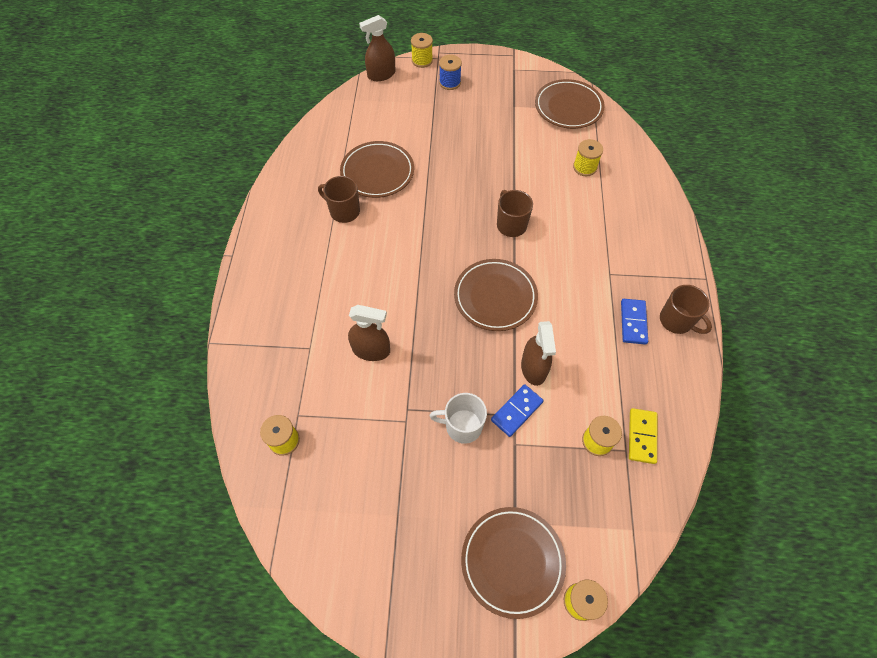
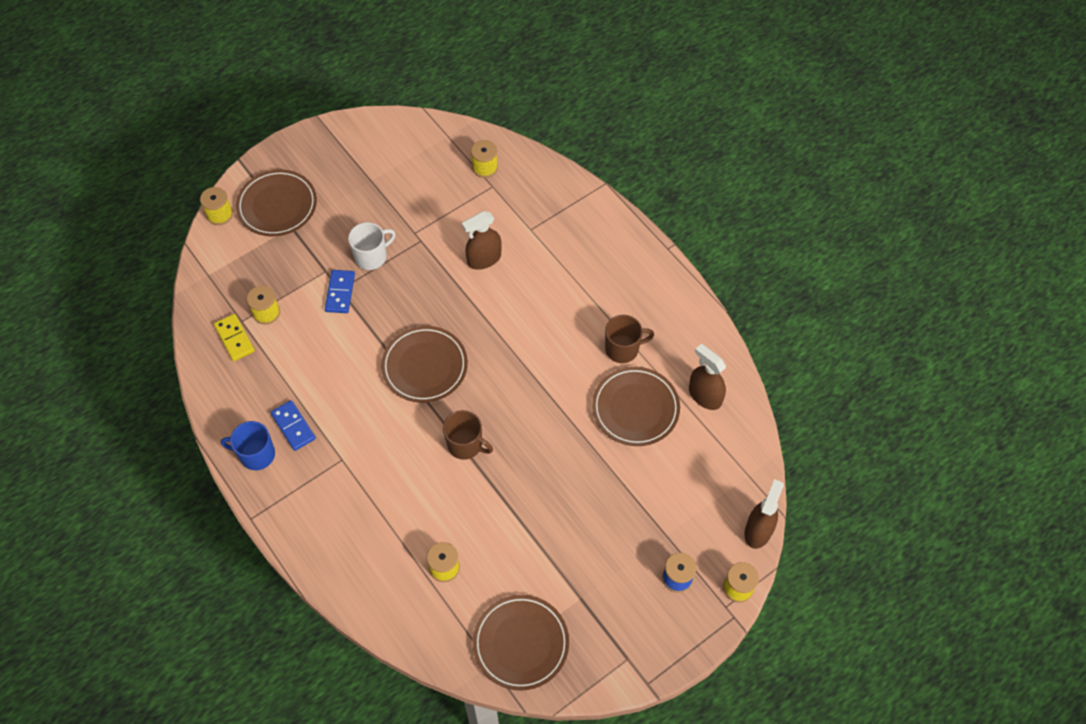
camera: 140 degrees right, 0 degrees up
(533, 368) = (350, 331): brown spray bottle -> brown spray bottle (704, 396)
(677, 321) = (256, 455): brown mug -> blue mug

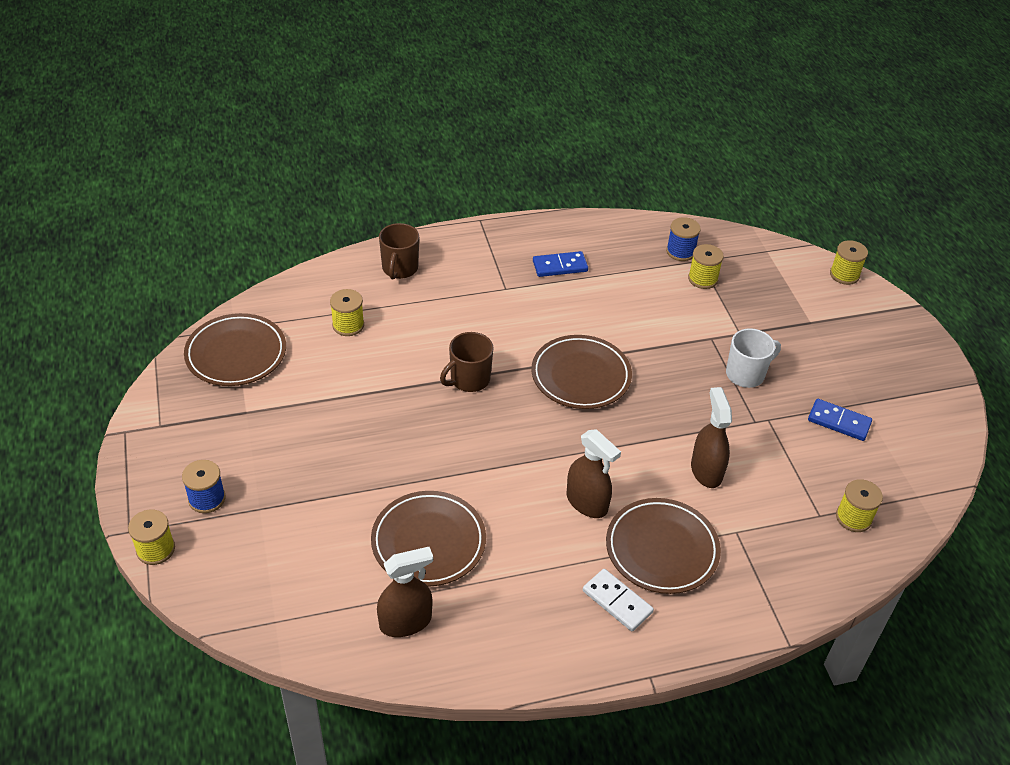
camera: 110 degrees right, 15 degrees down
(235, 338) = (680, 252): yellow domino -> blue spool
(256, 455) = (542, 237): blue mug -> none
(277, 206) = (843, 318): brown plate -> brown plate (662, 549)
(340, 293) = (706, 337): blue domino -> blue domino (839, 421)
(372, 256) = (746, 374): white mug -> white mug turned 105 degrees counterclockwise
(623, 281) = (617, 601): none -> white domino
(623, 349) = (516, 561): brown mug -> brown mug (399, 269)
(758, 530) = (203, 599): brown spray bottle -> brown spray bottle (587, 503)

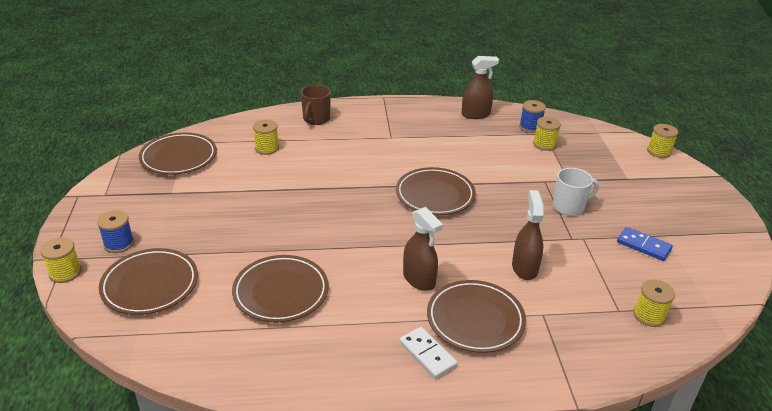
camera: 10 degrees right, 10 degrees down
(267, 553) = (150, 285): none -> brown plate
(405, 622) = (242, 347): brown spray bottle -> brown spray bottle (476, 114)
(469, 379) = (347, 189): brown mug -> none
(560, 266) = (435, 128): blue domino -> none

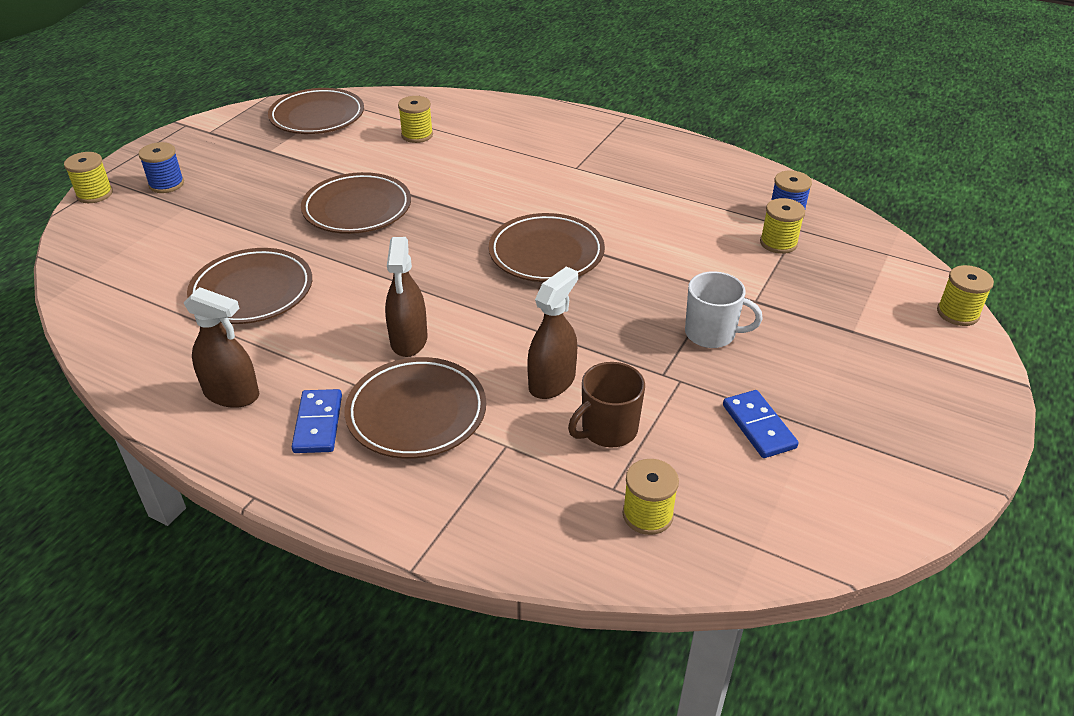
camera: 35 degrees right, 5 degrees up
(150, 285) = (147, 234): brown plate -> brown plate (357, 209)
(316, 119) = (510, 119): brown mug -> brown mug (608, 430)
(427, 354) = (318, 424): white domino -> blue domino
(476, 114) = (725, 174): brown spray bottle -> brown spray bottle (232, 394)

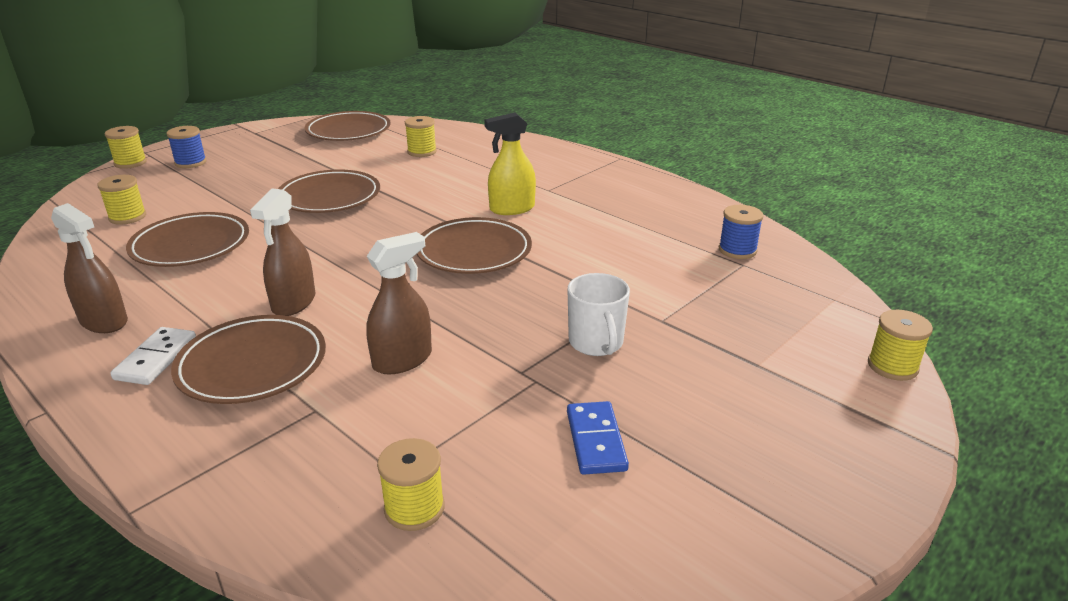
camera: 15 degrees right, 10 degrees down
(318, 424) = (156, 359): blue domino -> white domino
(553, 196) = (512, 209): none -> yellow spray bottle
(608, 430) = (428, 414): brown mug -> none
(711, 334) = (596, 343): white mug -> white mug turned 45 degrees clockwise
(778, 243) = (715, 273): yellow spool -> yellow spool (127, 217)

